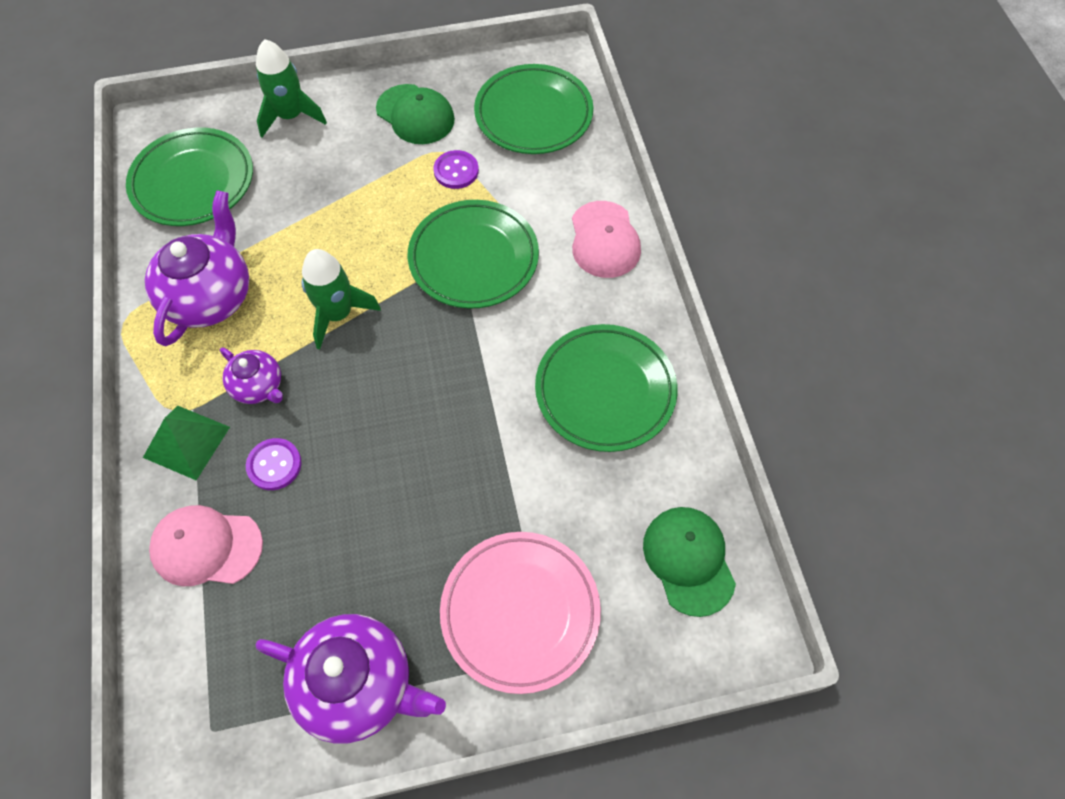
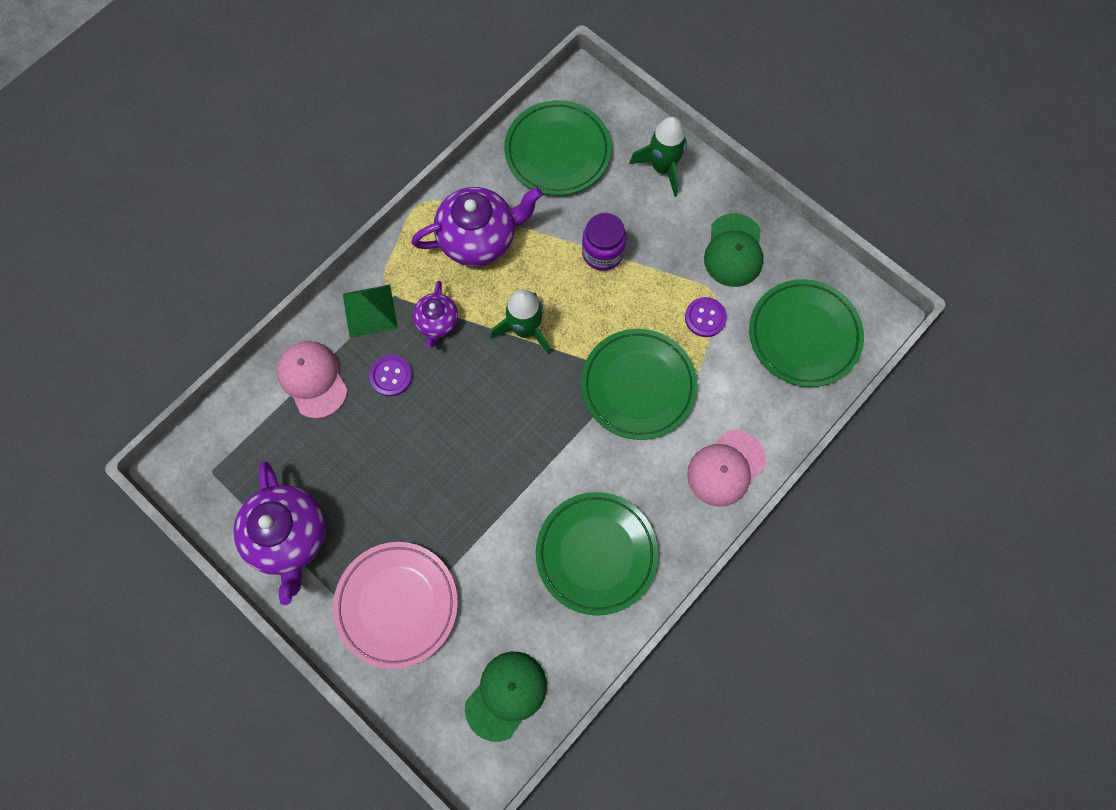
camera: 55 degrees right, 10 degrees up
(324, 208) = (602, 253): none -> purple jar

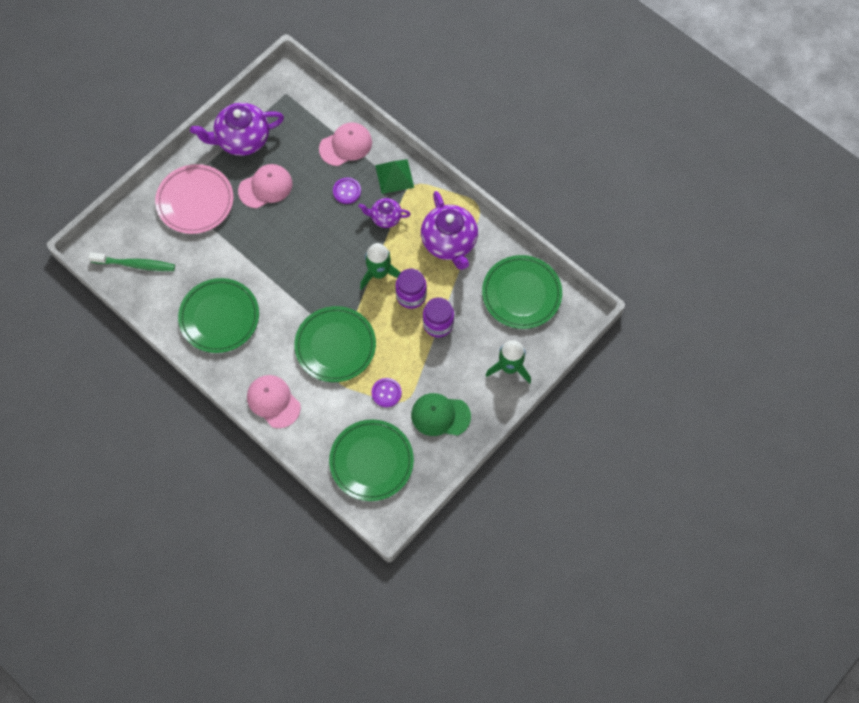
camera: 90 degrees right, 5 degrees down
(377, 495) = (265, 187): none -> pink cap
(506, 695) = (135, 264): green cap -> green toothbrush
(560, 287) = (411, 295): none -> purple jar

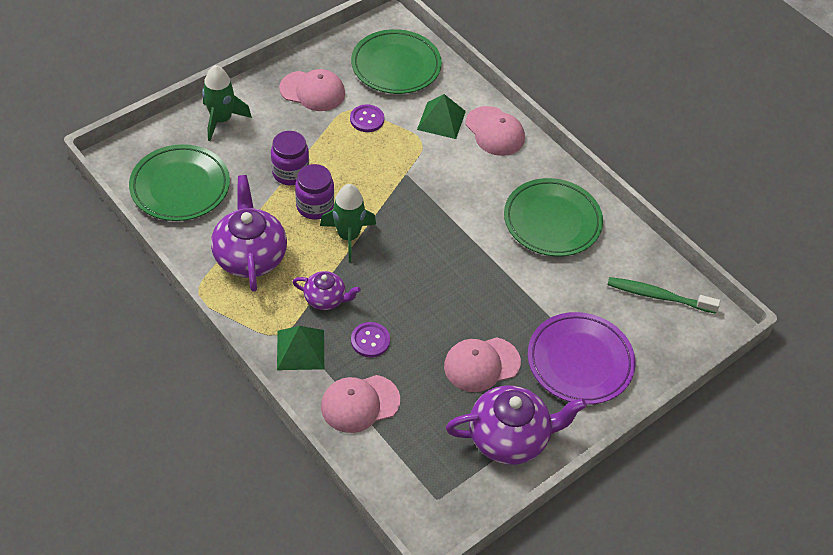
camera: 175 degrees left, 15 degrees down
(195, 201) = (580, 361): pink plate -> purple plate
(321, 405) = (441, 120): none -> green pyramid
(335, 346) = (416, 171): green plate -> none
(440, 415) = (312, 91): green cap -> pink cap

